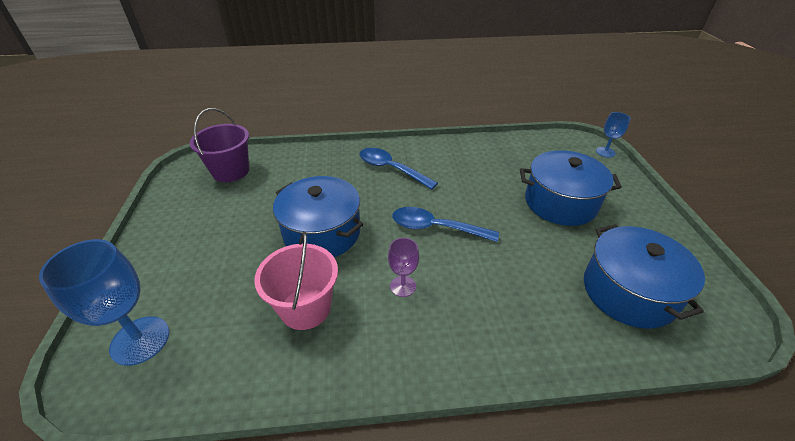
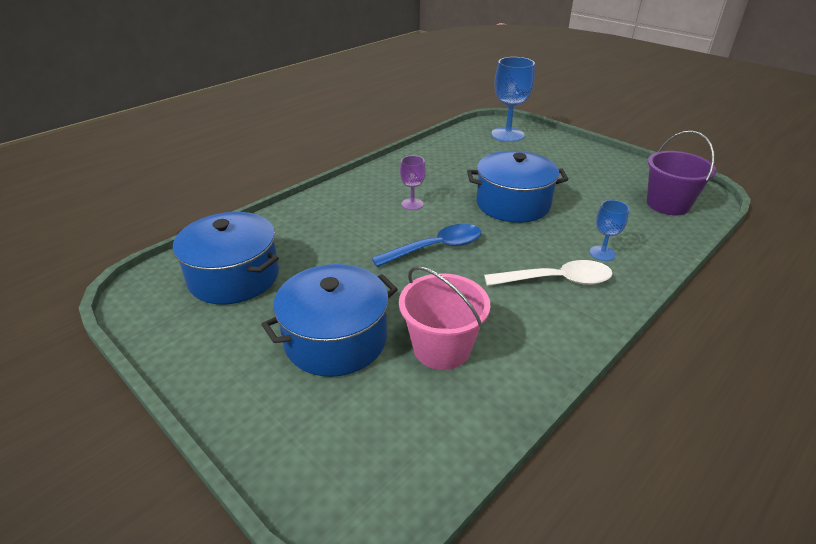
camera: 140 degrees right, 5 degrees down
(305, 308) = (454, 172): pink bucket -> pink bucket (441, 348)
(391, 169) = (556, 280): blue spoon -> white spoon
(605, 152) = (308, 505): blue goblet -> blue goblet (602, 253)

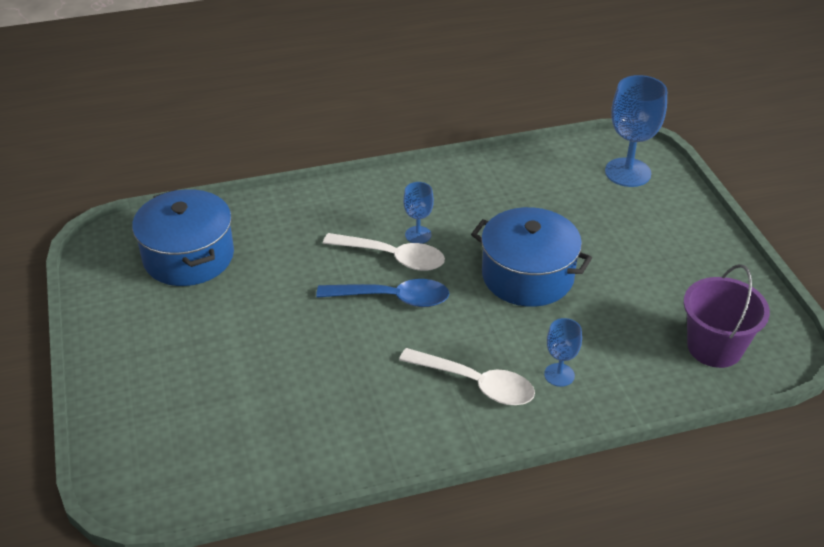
camera: 30 degrees right, 5 degrees up
(336, 339) = (224, 355): blue pot -> none
(408, 223) = (393, 257): none -> white spoon
(412, 204) = (418, 235): purple goblet -> blue goblet
(441, 348) = (303, 402): pink bucket -> none

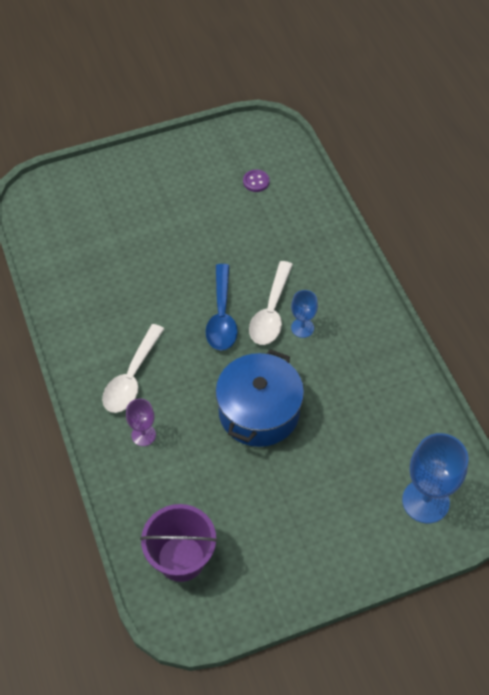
camera: 85 degrees right, 15 degrees up
(188, 256) = (256, 181): blue pot -> purple button
(559, 375) = (143, 435): blue goblet -> purple goblet

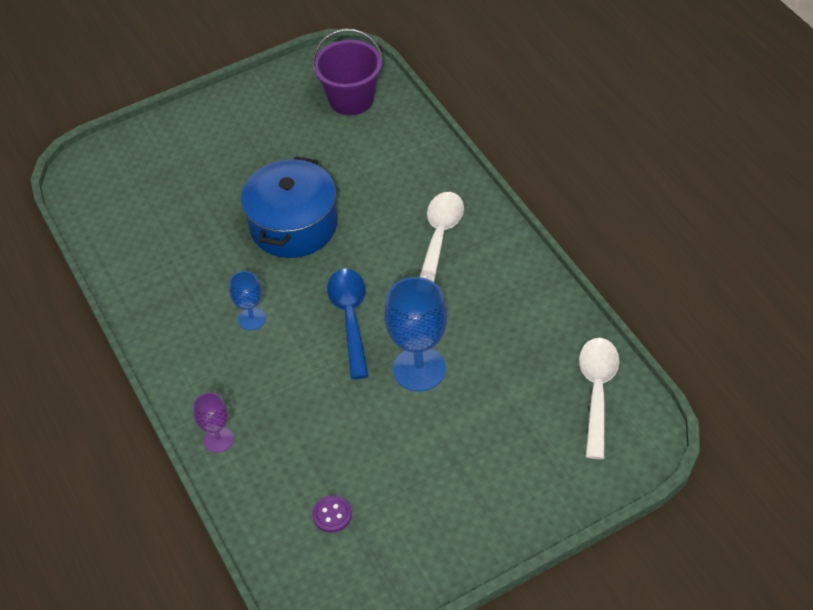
camera: 175 degrees right, 5 degrees down
(143, 435) = (412, 187): purple goblet -> purple goblet (218, 440)
(271, 312) = (291, 332): white spoon -> white spoon (597, 391)
(425, 501) = (120, 173): blue goblet -> blue goblet (419, 369)

